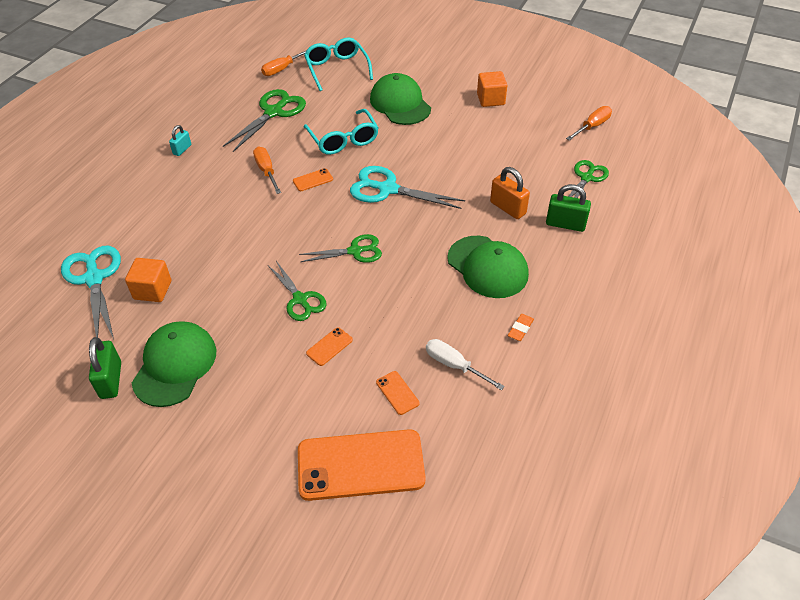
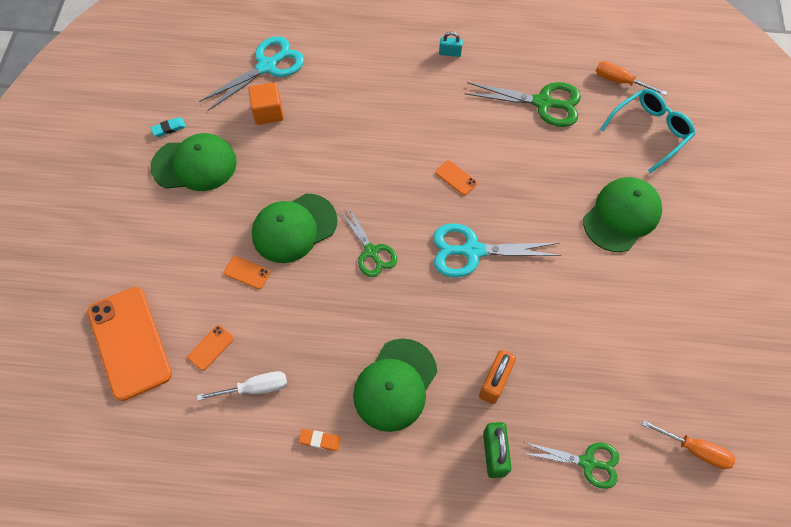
camera: 70 degrees right, 15 degrees up
(111, 380) = (169, 128): green padlock -> turquoise eraser
(266, 171) = (451, 133): orange screwdriver -> none
(300, 299) = (294, 228): green scissors -> green cap
(343, 139) = (531, 182): turquoise glasses -> none
(387, 189) = (472, 251): turquoise scissors -> turquoise scissors turned 90 degrees counterclockwise
(454, 365) = (256, 388): white screwdriver -> white screwdriver turned 60 degrees clockwise
(490, 99) = (684, 311): orange cube -> none

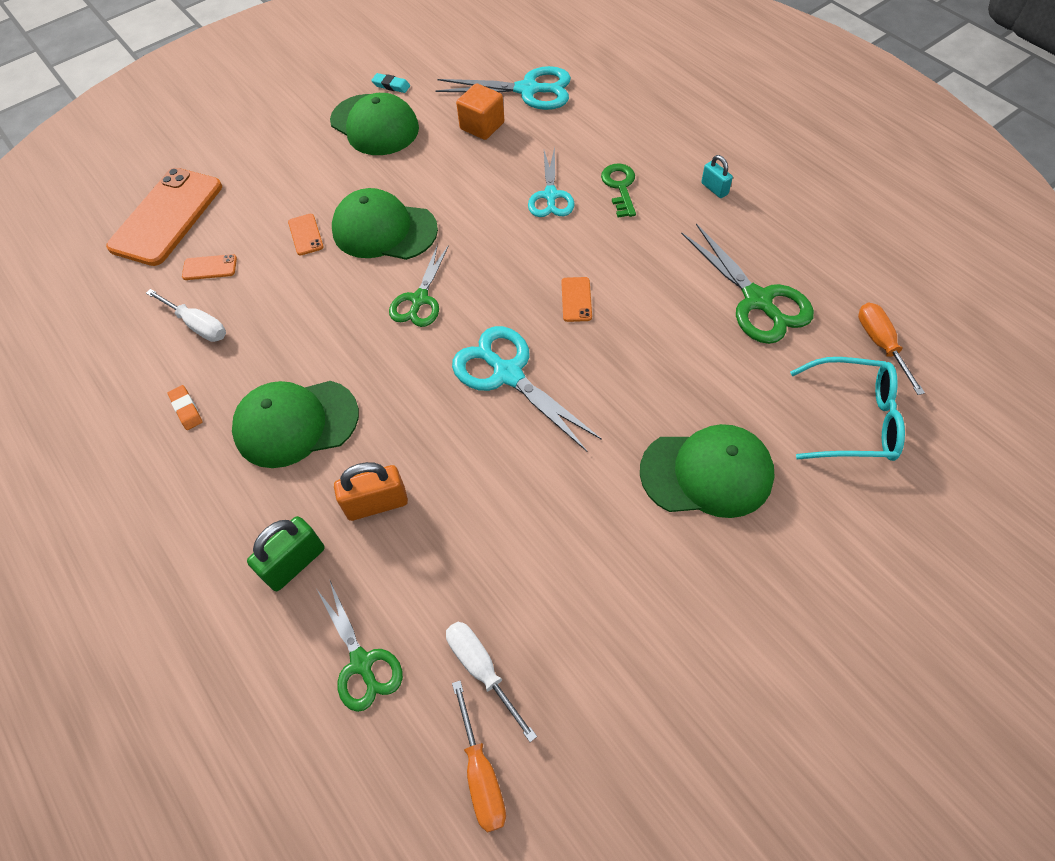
camera: 50 degrees right, 5 degrees down
(366, 126) = (550, 195): none -> turquoise scissors
(399, 91) = (620, 187): none -> green key
(640, 406) = (481, 669): none -> white screwdriver

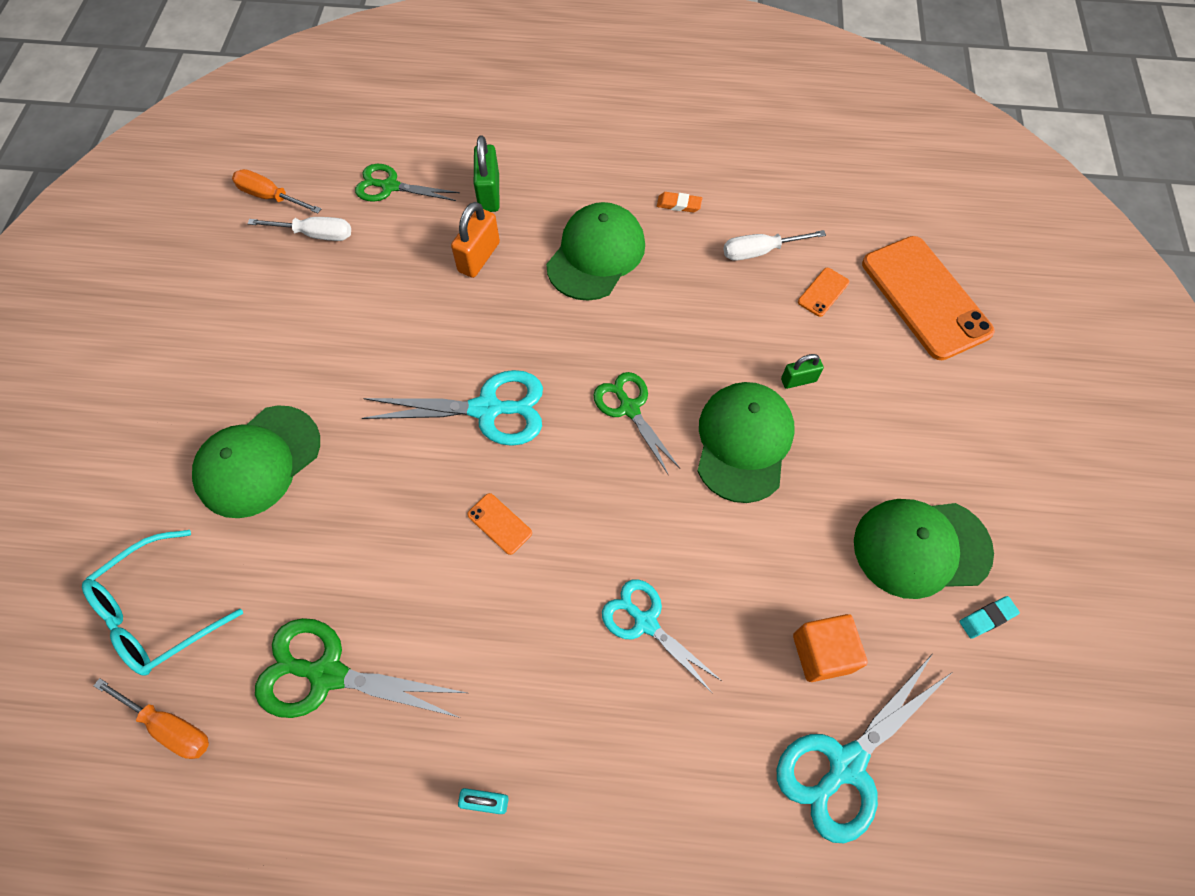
camera: 130 degrees right, 5 degrees up
(305, 235) = (798, 380): orange phone -> green padlock
(384, 230) = (743, 442): green cap -> green cap turned 45 degrees counterclockwise
(620, 187) = (588, 703): green key -> none

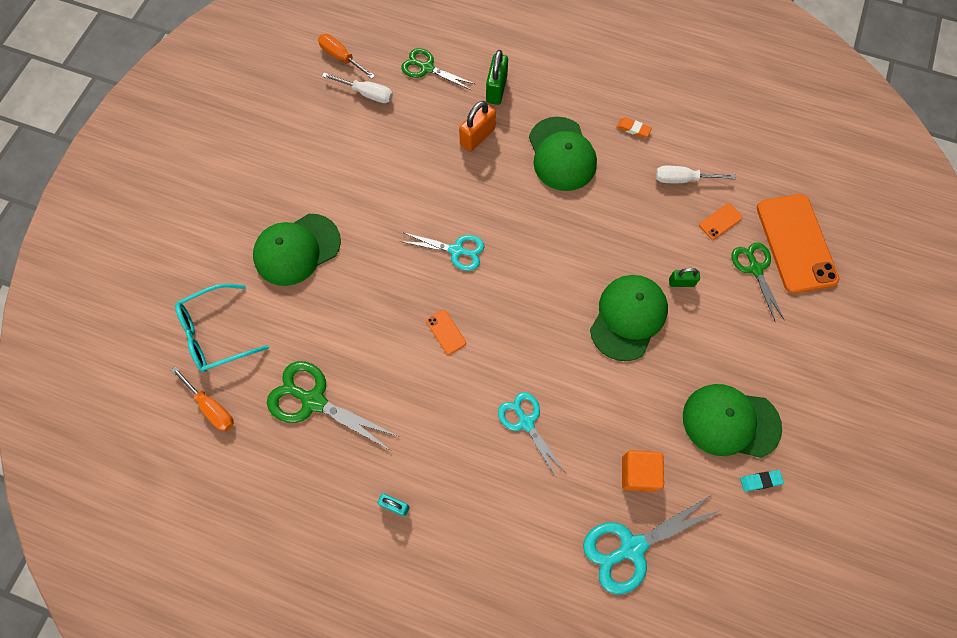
camera: 15 degrees right, 5 degrees up
(487, 409) = (456, 250): turquoise scissors -> turquoise scissors, size x0.66
(596, 255) = (561, 154): green cap -> green cap turned 120 degrees clockwise
(629, 408) = (555, 273): green scissors -> green scissors (755, 268)

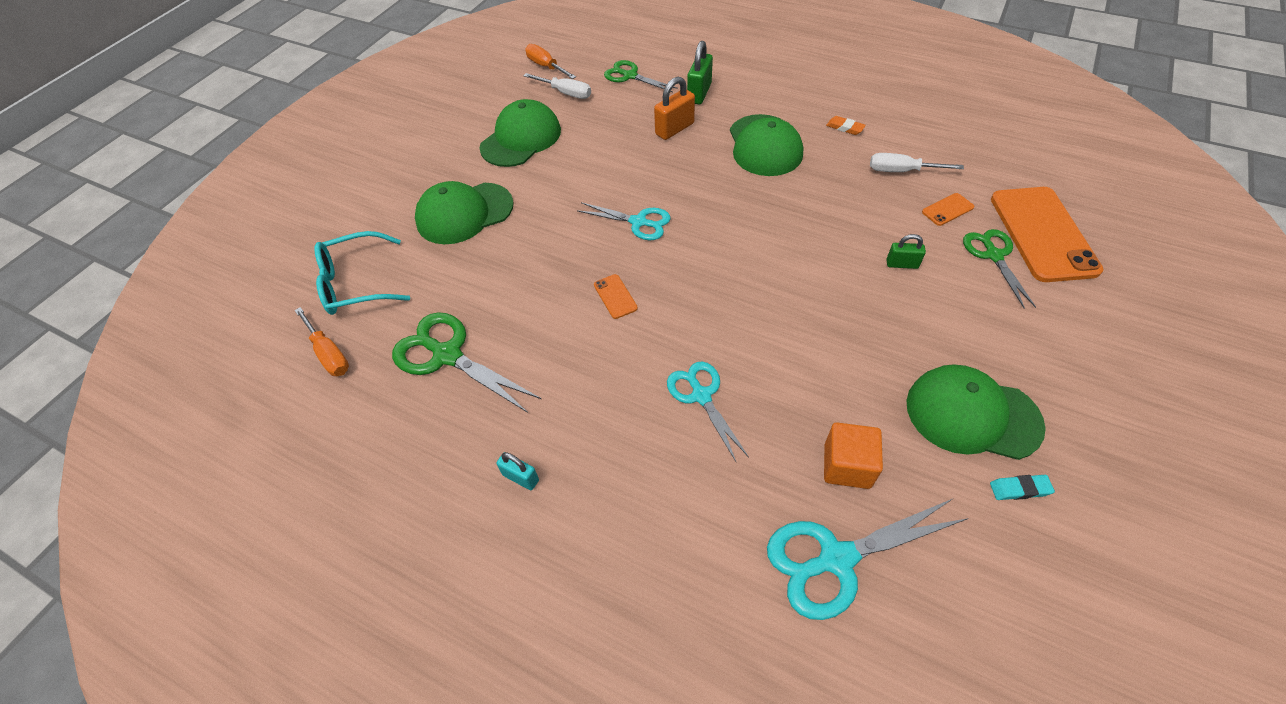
camera: 10 degrees right, 15 degrees down
(628, 317) = (836, 295): green cap -> green cap (521, 139)

